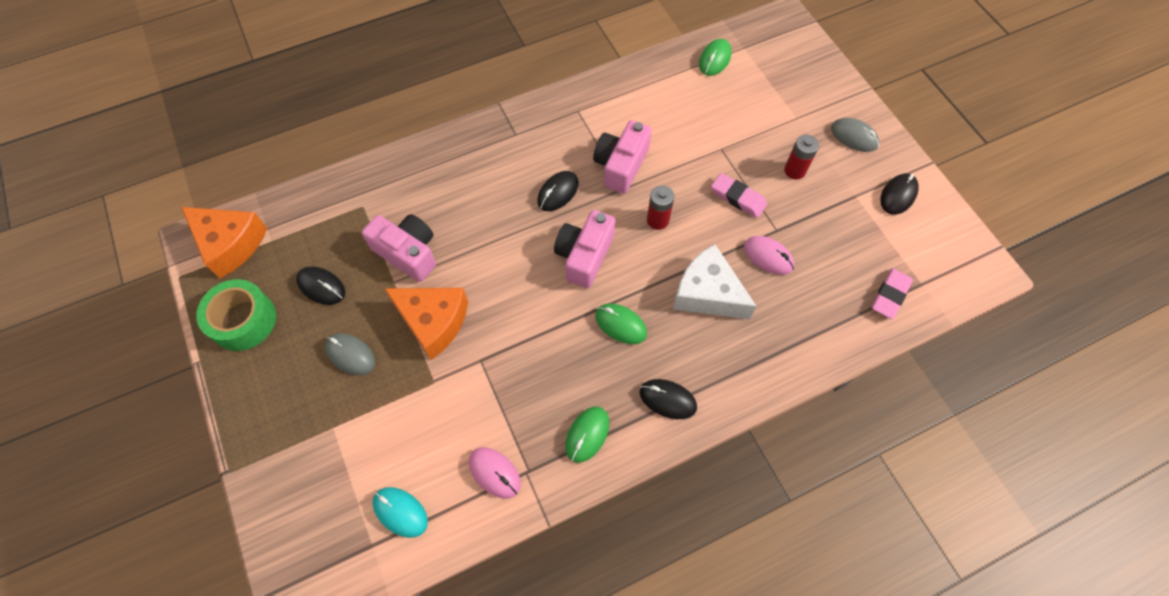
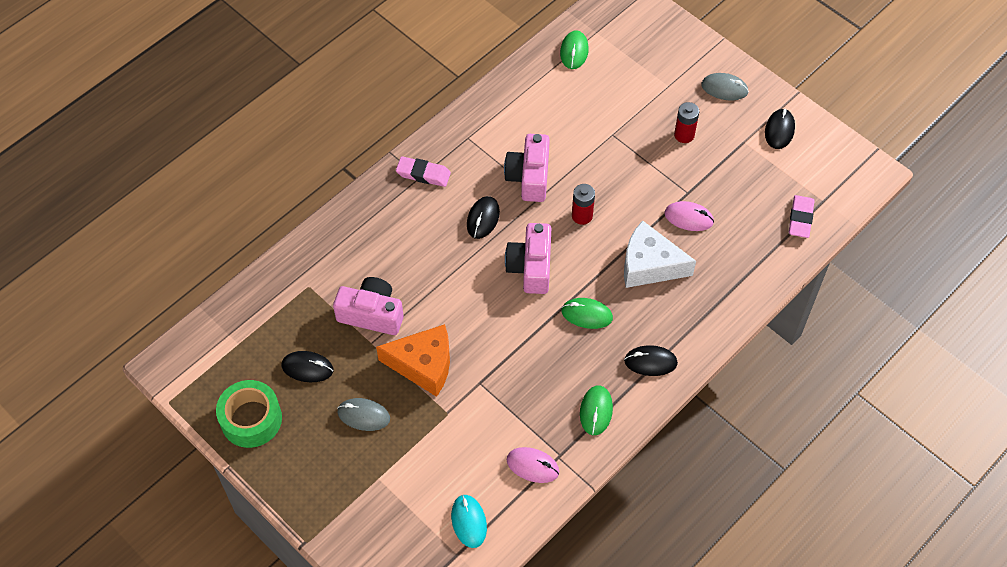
camera: 20 degrees left, 5 degrees down
(230, 244) = (202, 358): orange cheese -> none
(400, 512) = (469, 522): turquoise mouse -> turquoise mouse turned 60 degrees clockwise
(738, 198) = (644, 174): pink eraser -> pink eraser (423, 174)

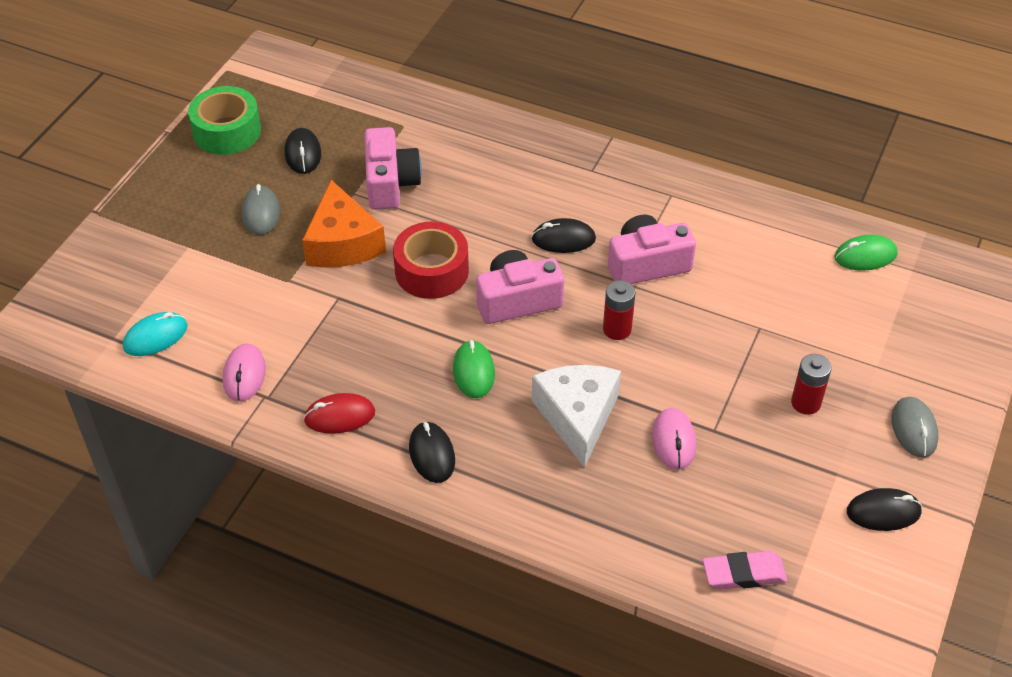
camera: 70 degrees right, 10 degrees down
(423, 174) = (597, 172): pink eraser -> none
(478, 313) = (431, 271): none -> red tape
(596, 411) = (339, 416): green mouse -> red mouse

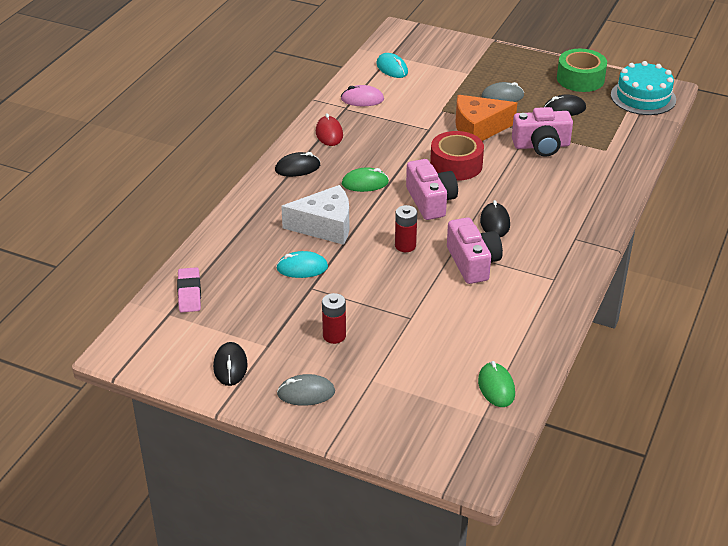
camera: 90 degrees right, 10 degrees down
(283, 79) = (643, 97): none -> turquoise cake
(673, 441) = (302, 268): pink mouse -> turquoise mouse

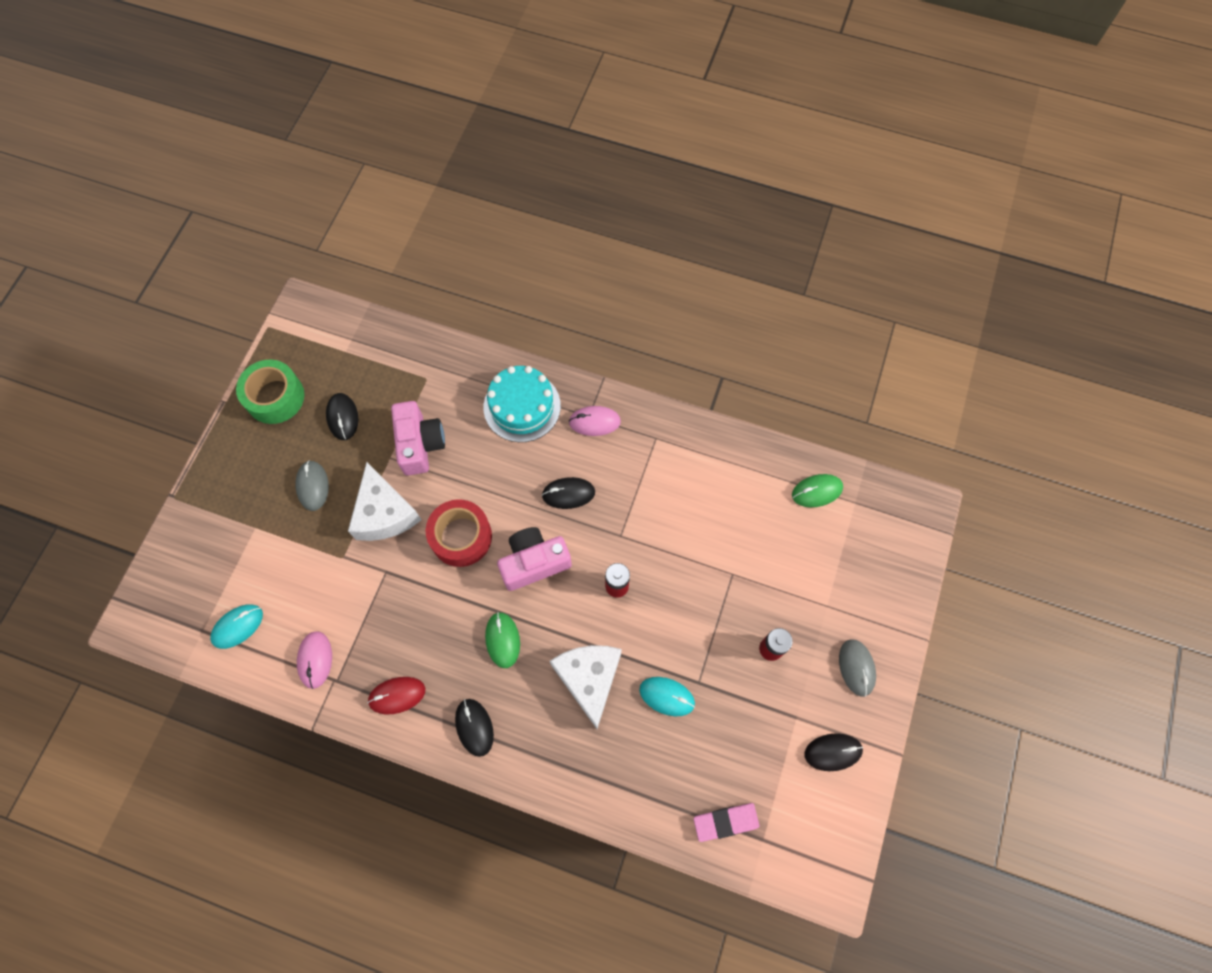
camera: 95 degrees left, 30 degrees up
(302, 268) = (667, 696): turquoise mouse -> turquoise mouse turned 60 degrees counterclockwise
(473, 263) = (638, 515): pink camera -> none
(478, 129) = (385, 513): orange cheese -> white cheese
(569, 241) = (594, 422): none -> pink mouse
(643, 97) = (318, 333): turquoise cake -> turquoise cake (522, 406)

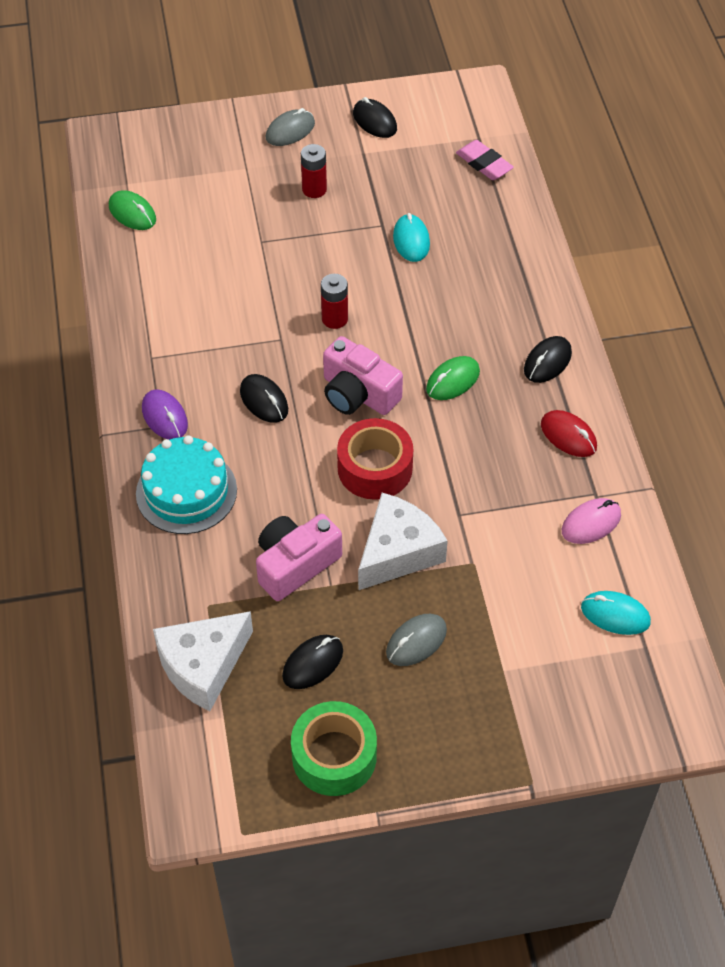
camera: 120 degrees left, 15 degrees down
(589, 679) = (438, 300): white cheese -> white cheese (203, 666)
(594, 422) = (164, 417): pink mouse -> purple mouse

